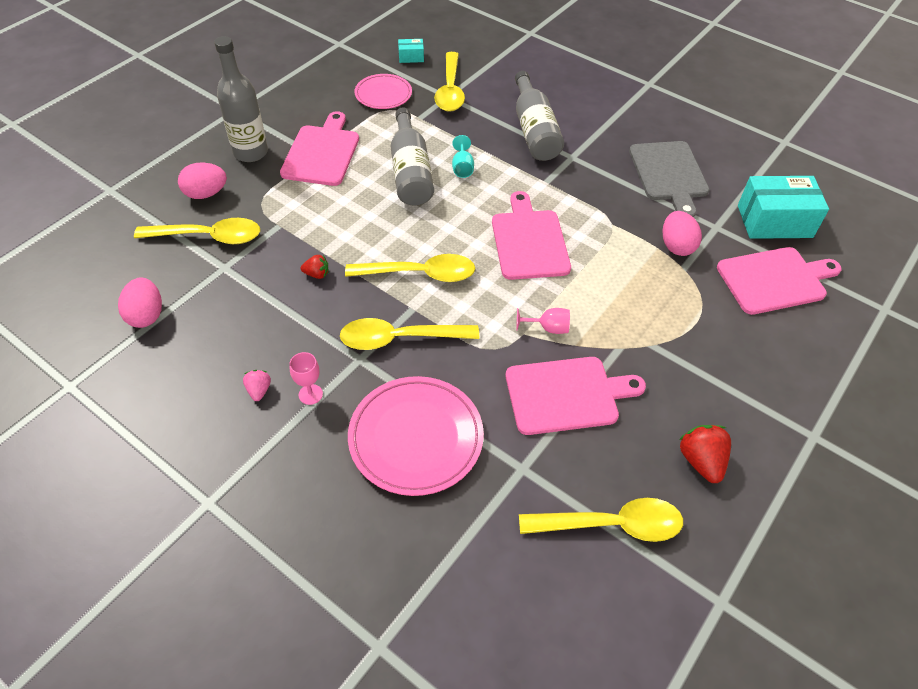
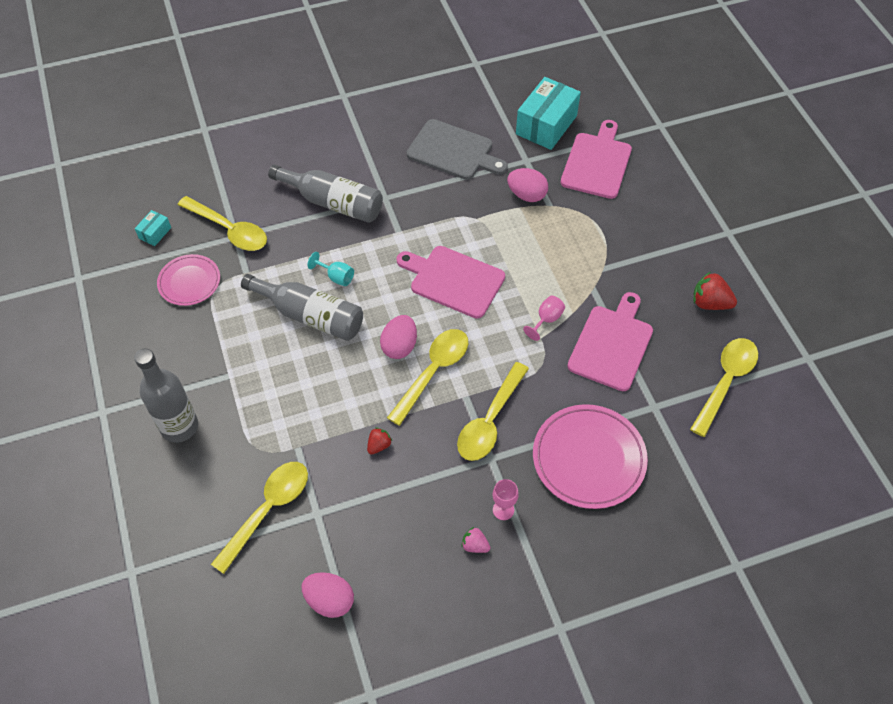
camera: 55 degrees left, 5 degrees up
(206, 194) = (207, 488): pink egg -> pink egg (399, 346)
(321, 153) = (229, 369): pink cutting board -> none

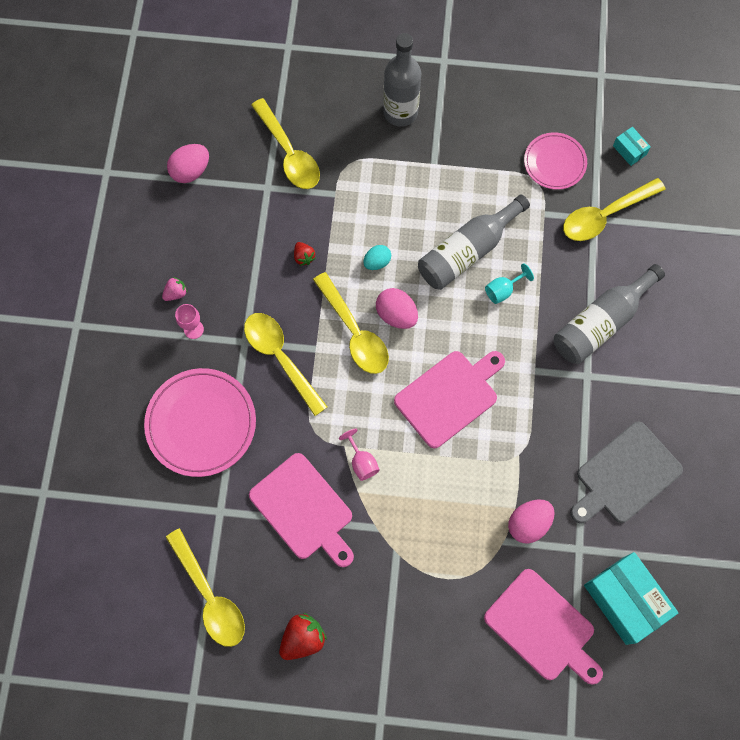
camera: 115 degrees right, 15 degrees up
(355, 382) = (377, 262): none -> turquoise egg

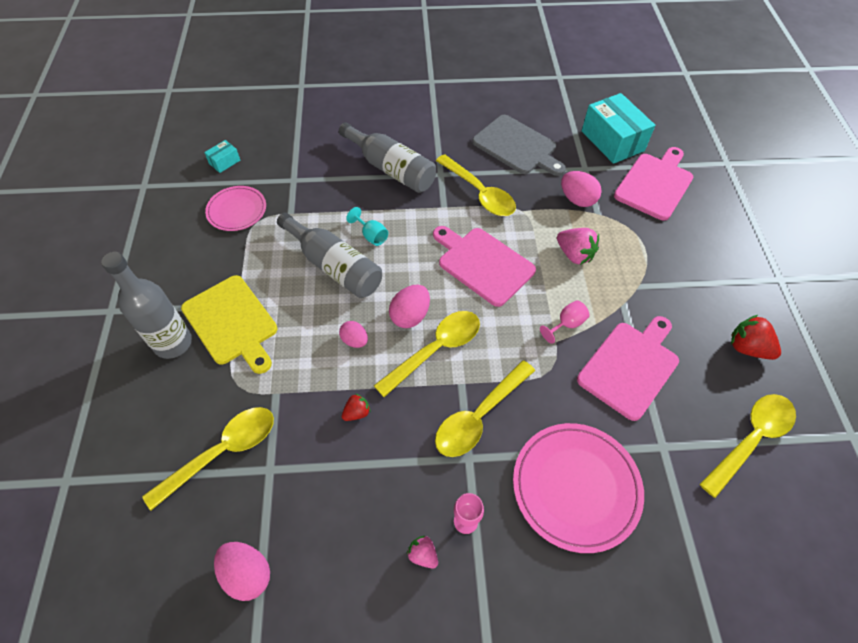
camera: 100 degrees left, 15 degrees down
(377, 262) = (354, 340): turquoise egg -> pink egg
(414, 159) = (232, 322): none -> yellow cutting board
(448, 496) = (574, 254): none -> pink strawberry
(605, 215) = (290, 173): yellow spoon -> yellow spoon (479, 193)
(625, 600) = (612, 141): turquoise box -> turquoise box turned 75 degrees counterclockwise

